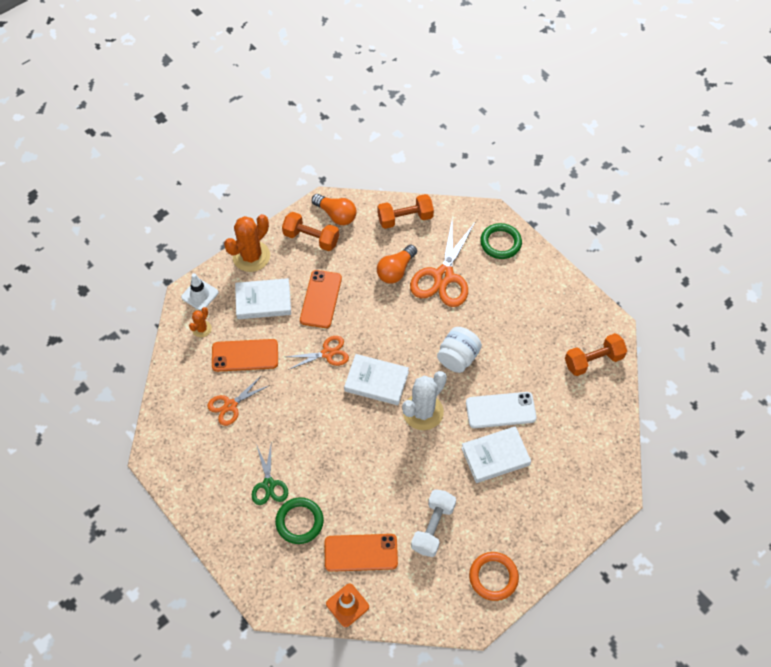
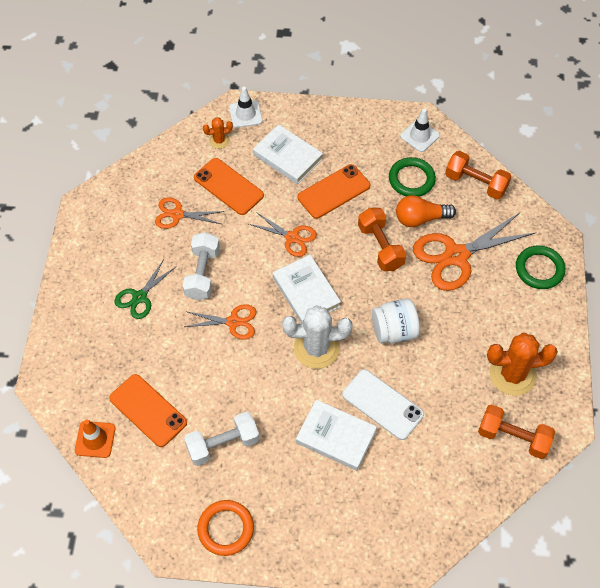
camera: 45 degrees right, 0 degrees up
(251, 256) = (316, 116): orange cactus -> orange cactus (512, 374)
(294, 430) = (202, 273): none -> white dumbbell
(299, 522) = (130, 345): green ring -> green ring (411, 179)
(311, 238) = (379, 138): orange dumbbell -> orange dumbbell (380, 247)
(336, 215) = (419, 136): orange light bulb -> white traffic cone
(351, 443) = (233, 322): none -> orange scissors

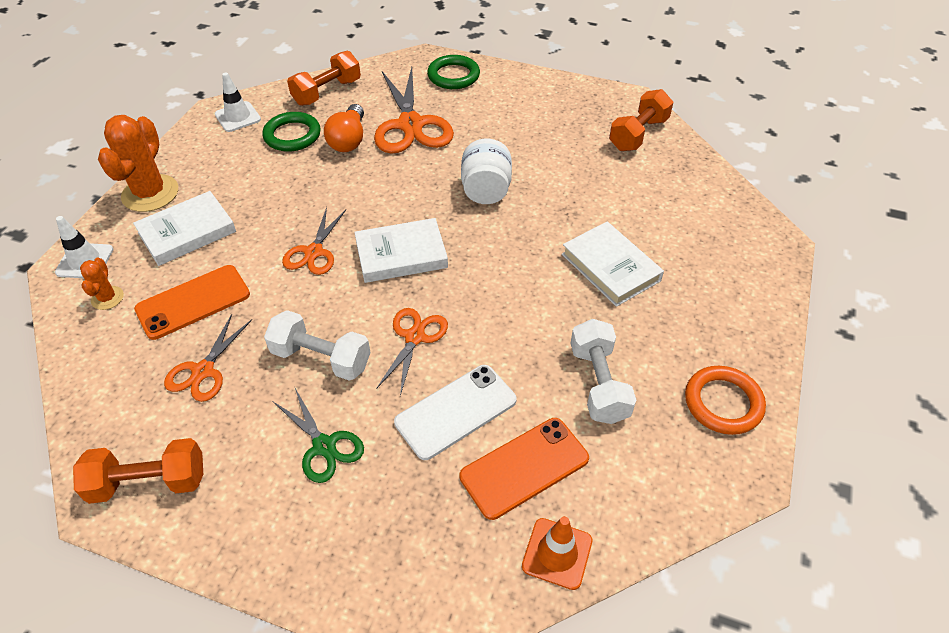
camera: 75 degrees left, 10 degrees down
(292, 237) = (314, 252): orange scissors -> orange scissors turned 150 degrees clockwise
(316, 348) = (485, 261): white cactus -> none
(334, 191) = (268, 201): orange phone -> none
(336, 437) = (610, 267): white book -> white book turned 75 degrees counterclockwise
(380, 247) = (369, 178): orange dumbbell -> orange dumbbell (149, 482)
(382, 404) = (577, 219): white phone -> white phone (456, 411)
(512, 374) = (567, 119): orange cactus -> orange cactus (150, 193)

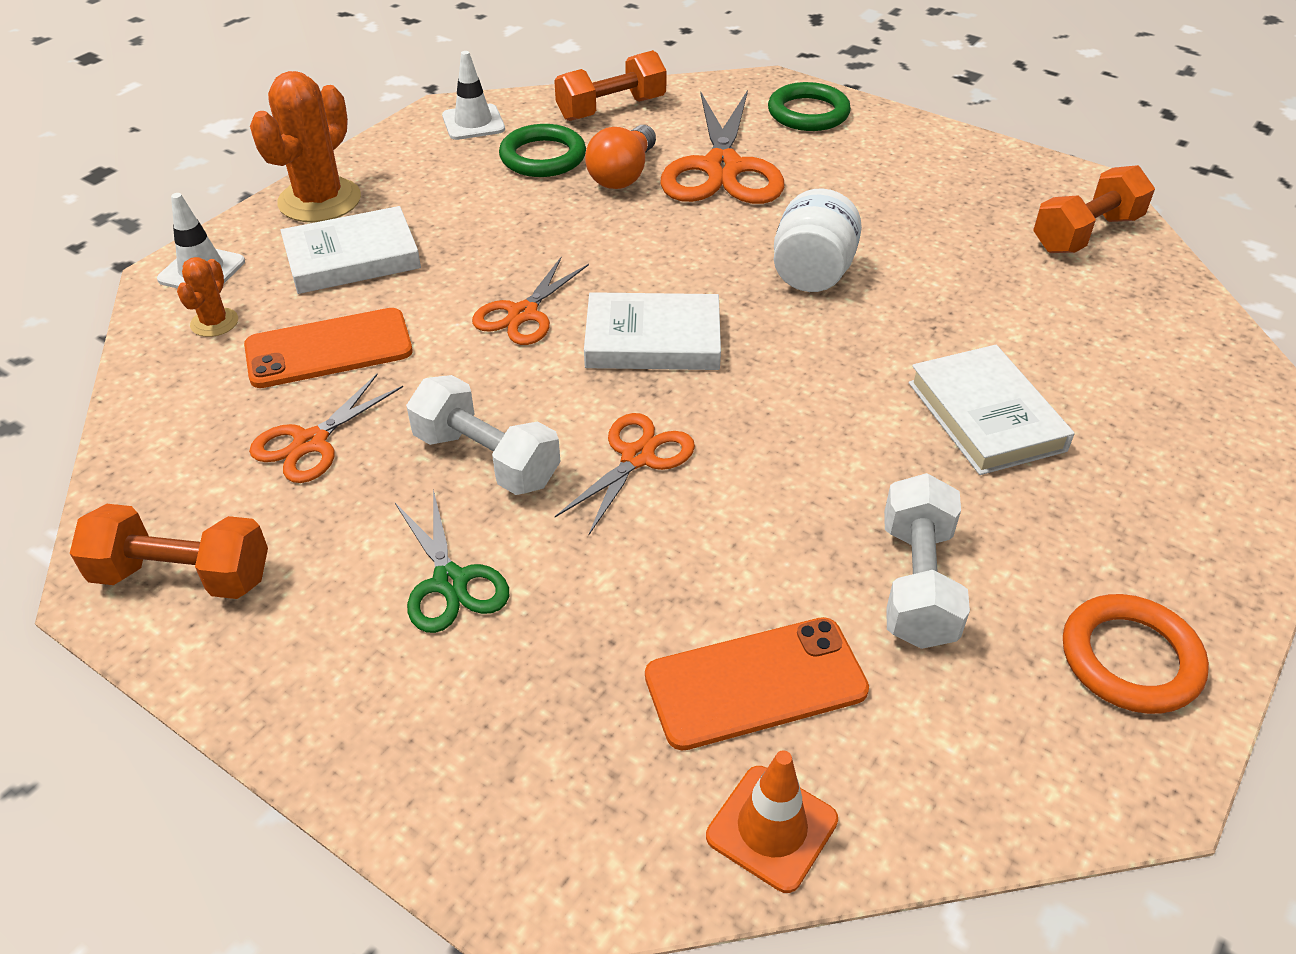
camera: 15 degrees right, 5 degrees down
(456, 411) = (669, 576): white phone -> none

